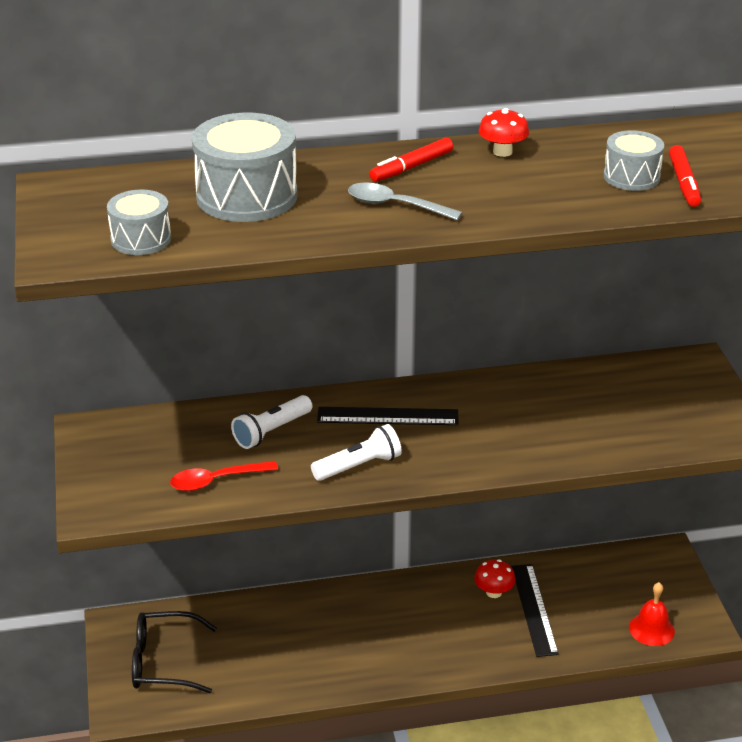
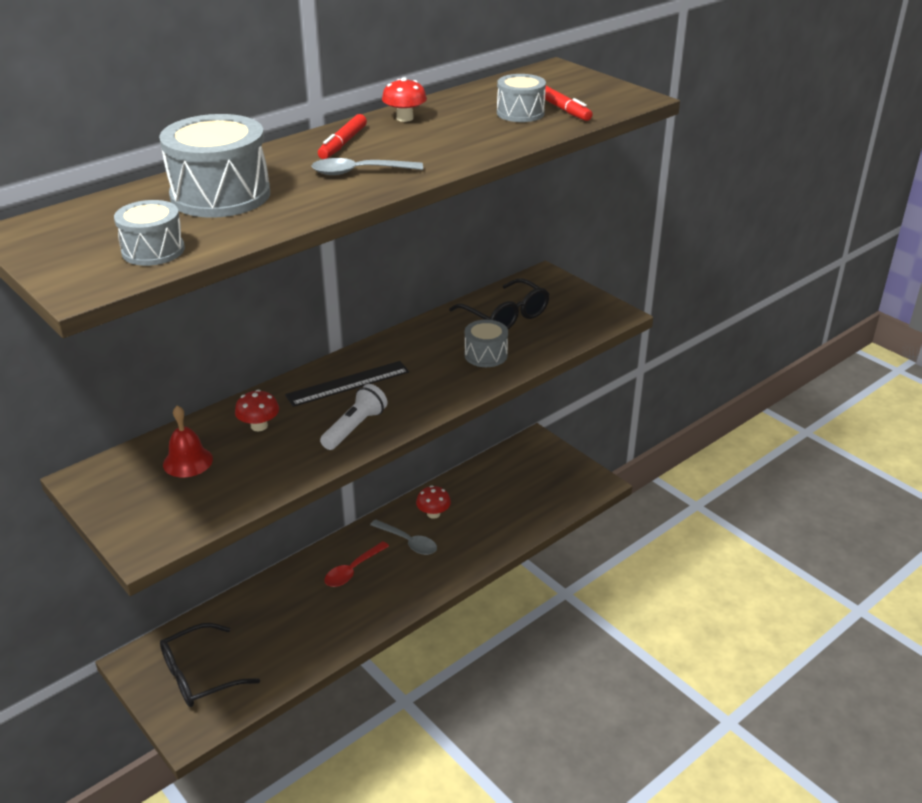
camera: 30 degrees left, 0 degrees up
(216, 481) = (241, 480): red spoon -> red spoon (353, 570)
(271, 431) = (259, 426): white flashlight -> red mushroom
(446, 612) = (408, 542): none -> grey spoon
(534, 609) = (471, 514): black ruler -> none
(554, 433) = (486, 355): none -> grey drum
(612, 396) = (506, 316): none -> black glasses
(651, 629) = (562, 496): red bell -> red bell (188, 461)

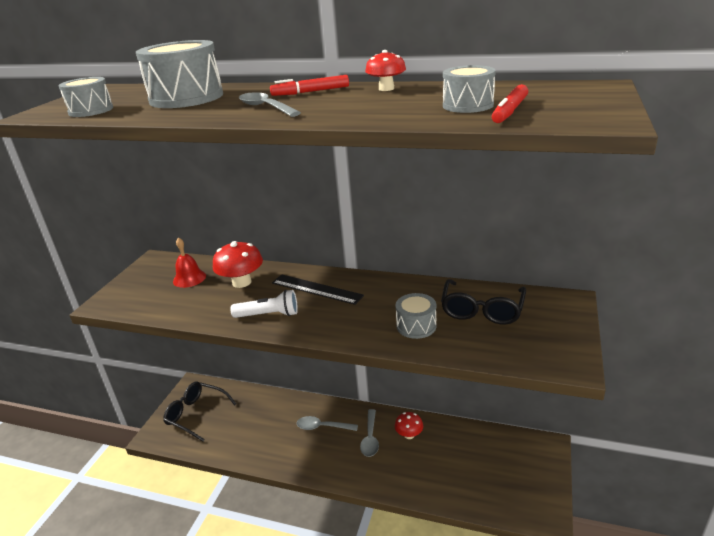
camera: 60 degrees right, 5 degrees down
(259, 426) = (242, 282): red mushroom -> red mushroom, size x1.57
(353, 570) = (322, 427): red spoon -> grey spoon

